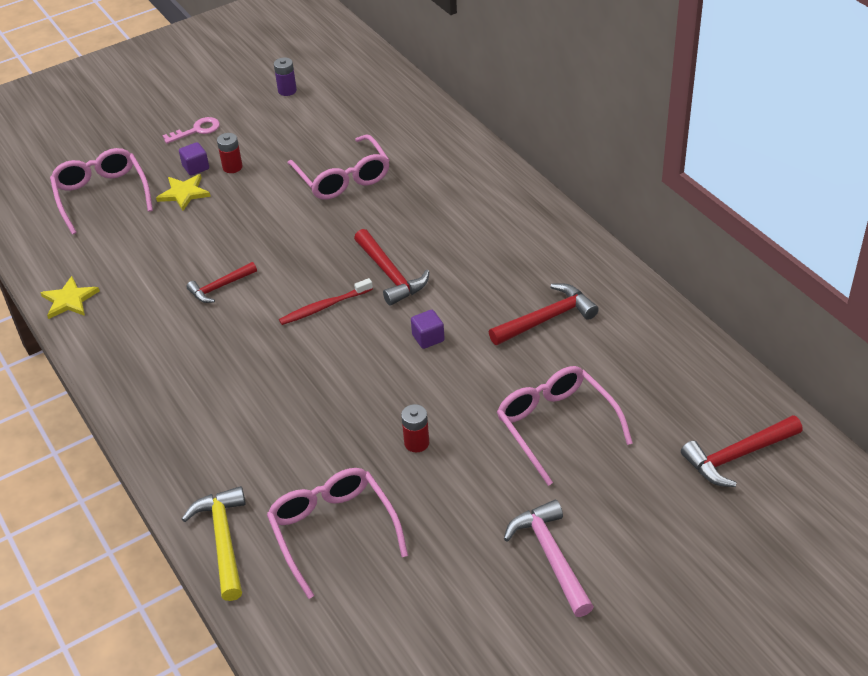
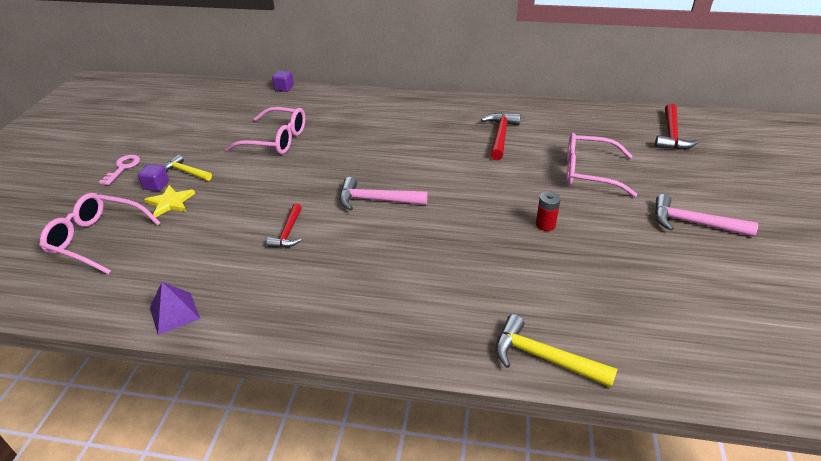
camera: 50 degrees left, 5 degrees down
(69, 300) = (174, 313): yellow star -> purple pyramid
(232, 167) = (186, 172): red battery -> yellow hammer
(287, 90) = (162, 121): purple battery -> none
(324, 307) = (376, 200): red toothbrush -> pink hammer
(333, 531) = (589, 298): pink glasses -> none
(390, 274) = (387, 164): red hammer -> none
(428, 338) = (460, 178): purple cube -> purple cube (284, 88)

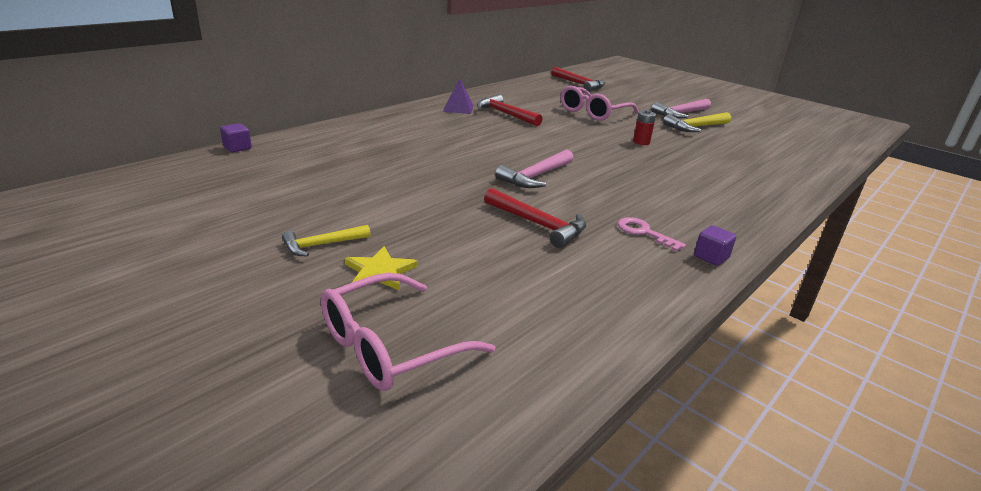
camera: 60 degrees left, 10 degrees down
(123, 168) = (222, 285): pink key -> pink key (644, 232)
(156, 185) = (320, 272): purple cube -> purple cube (711, 257)
(174, 313) = (619, 321): purple pyramid -> purple pyramid (458, 108)
(276, 140) = (347, 182): pink glasses -> none
(288, 232) = (538, 224): red hammer -> red hammer, size x1.50
(544, 358) = (786, 190): yellow hammer -> yellow hammer (695, 127)

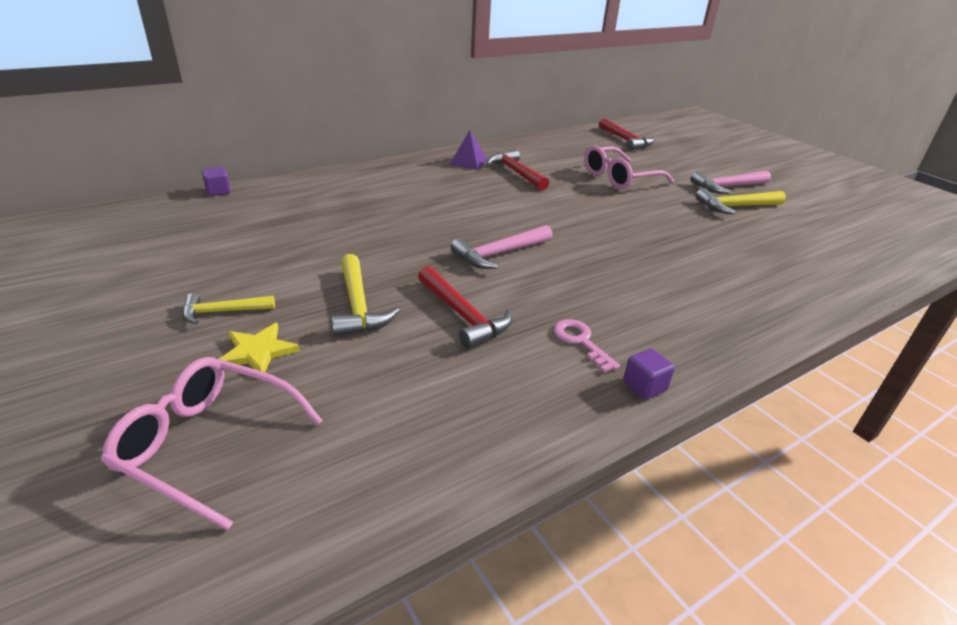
camera: 15 degrees right, 5 degrees up
(390, 346) = (208, 444): pink glasses -> pink glasses turned 45 degrees clockwise
(443, 227) = (358, 306): none -> yellow hammer
(641, 142) = (653, 220): red battery -> none

